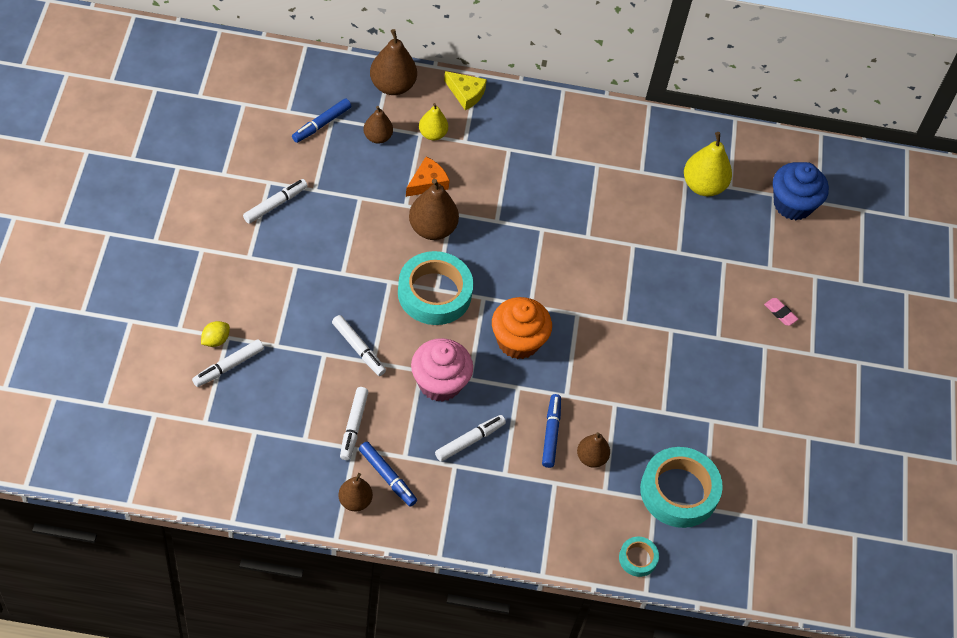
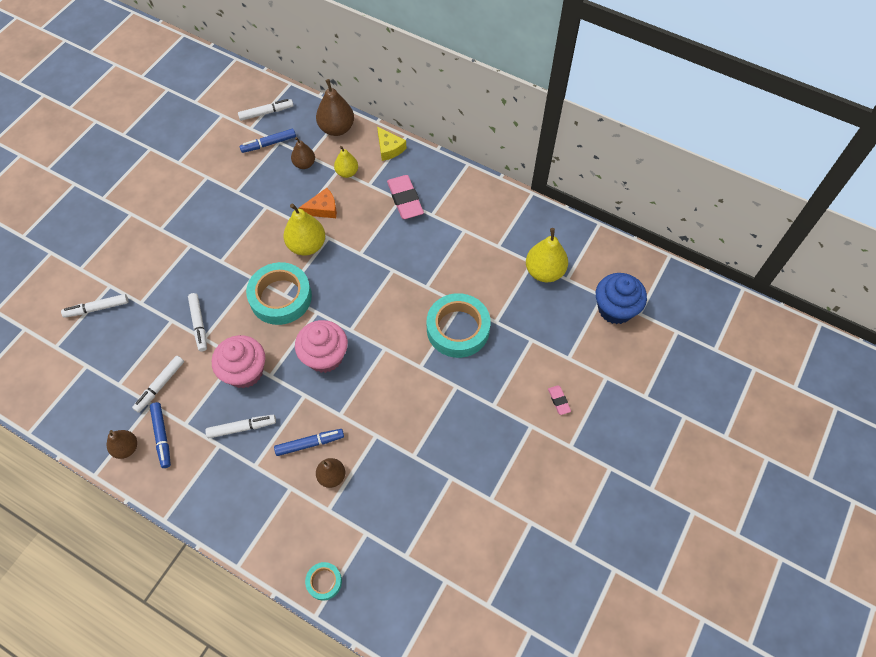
camera: 30 degrees right, 5 degrees up
(215, 340) = (100, 285): yellow lemon -> none
(275, 204) = (201, 194): white marker -> white marker (266, 113)
(432, 228) = (307, 245): brown pear -> yellow pear
(515, 148) = (405, 199): none -> pink eraser
(518, 341) = (325, 356): orange cupcake -> pink cupcake
(551, 433) = (310, 443): blue marker -> blue marker turned 45 degrees clockwise
(679, 491) = (390, 532): turquoise tape -> turquoise tape (458, 329)

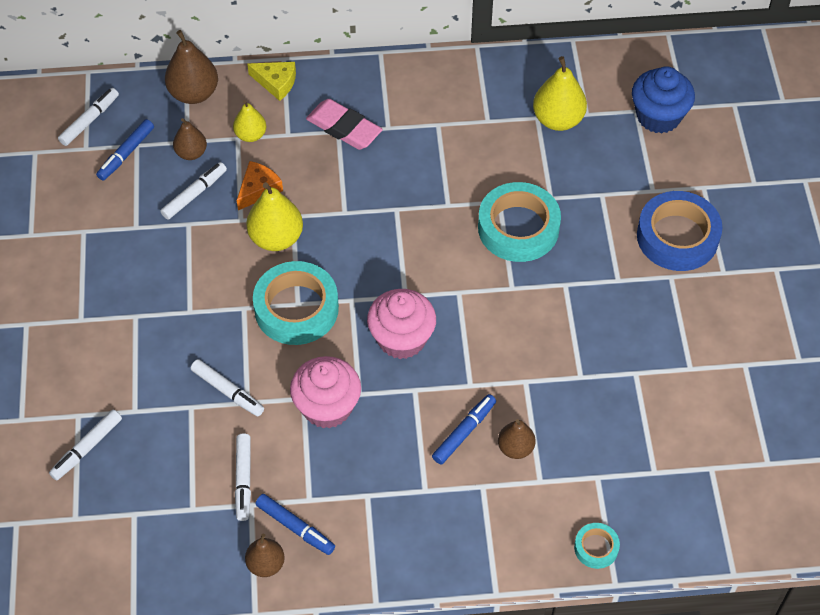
camera: 35 degrees left, 5 degrees down
(242, 428) = (377, 463): white marker -> white marker (194, 194)
(559, 401) = (677, 237): pink eraser -> blue tape

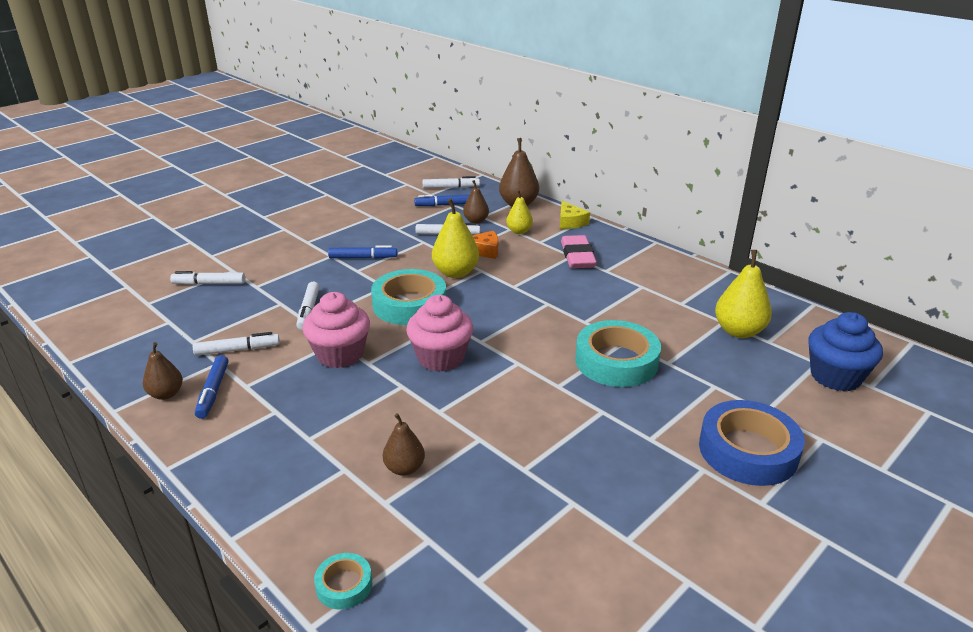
camera: 50 degrees right, 25 degrees down
(243, 480) = (237, 350): white marker -> white marker turned 150 degrees counterclockwise
(464, 432) = (389, 431): blue marker -> blue marker (363, 258)

